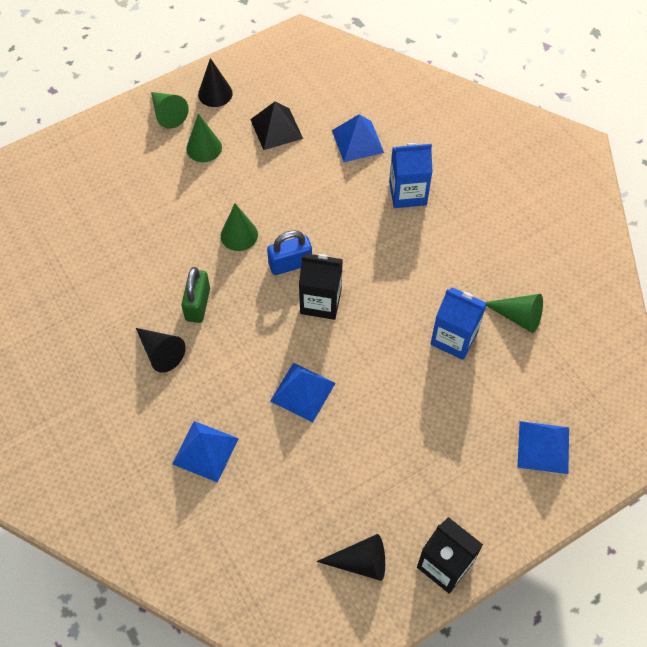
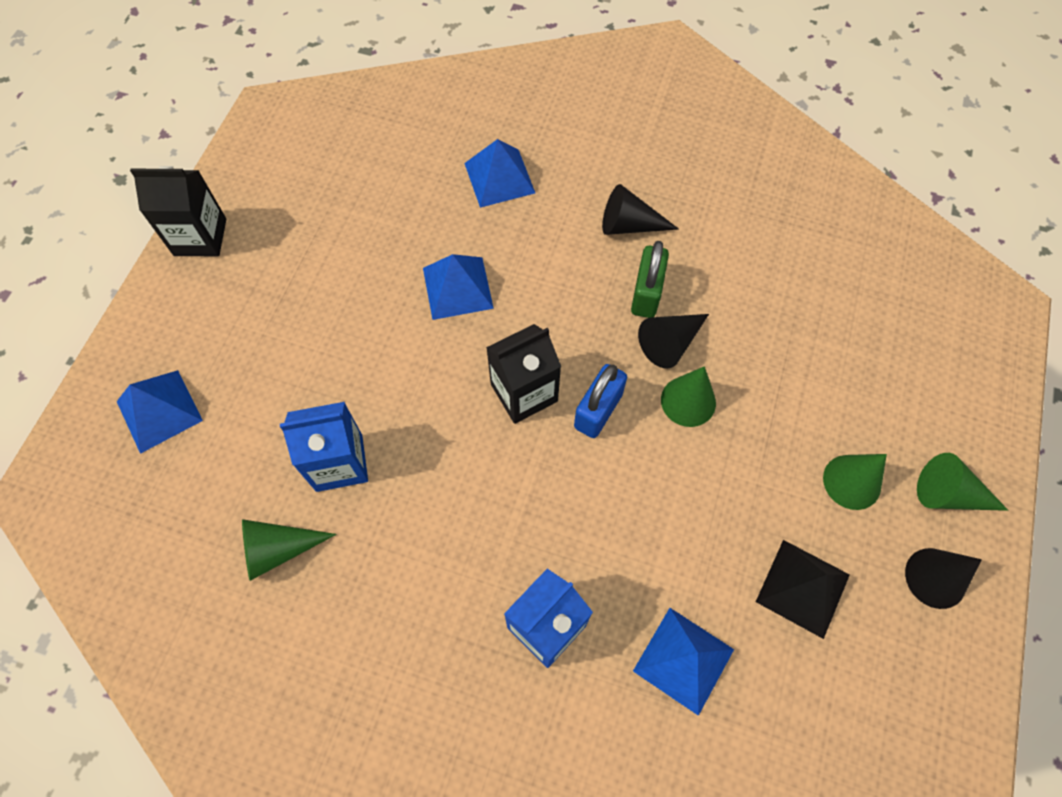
camera: 140 degrees right, 5 degrees up
(197, 304) = (646, 294): green padlock -> green padlock turned 45 degrees clockwise
(360, 562) = (281, 190): black cone -> black cone (670, 343)

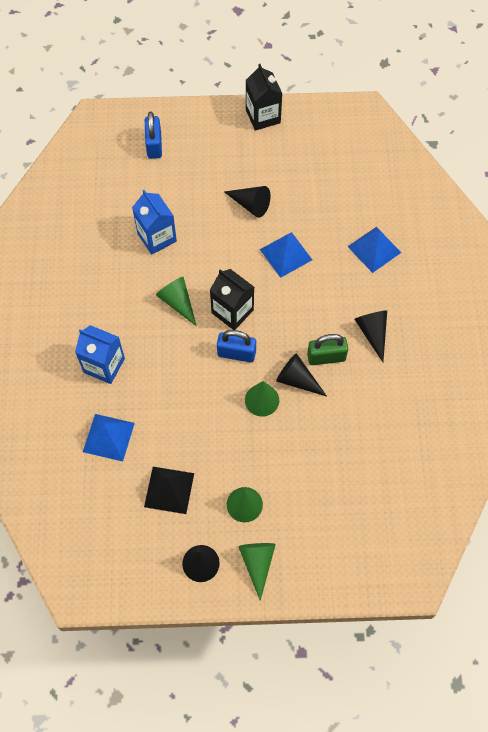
camera: 70 degrees right, 0 degrees up
(159, 410) = (154, 145): blue pyramid -> blue padlock
(278, 550) = (101, 229): green cone -> green cone (177, 302)
(348, 306) = (250, 204): none -> black cone

